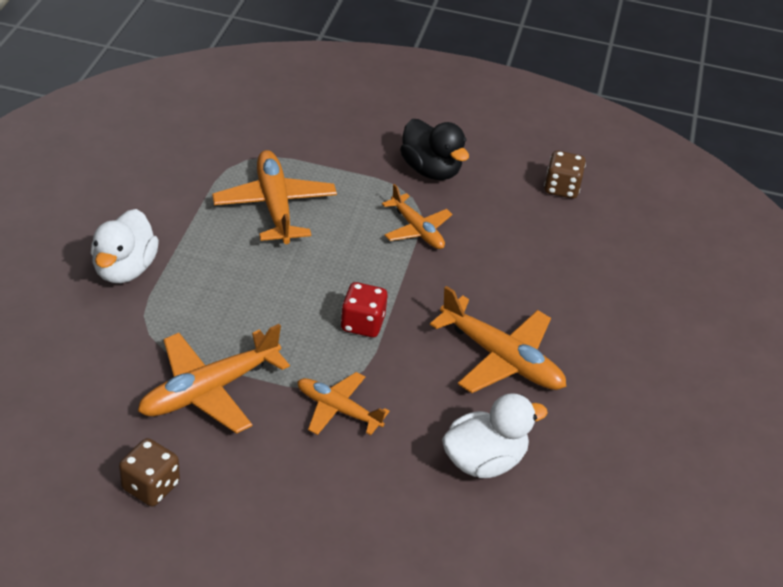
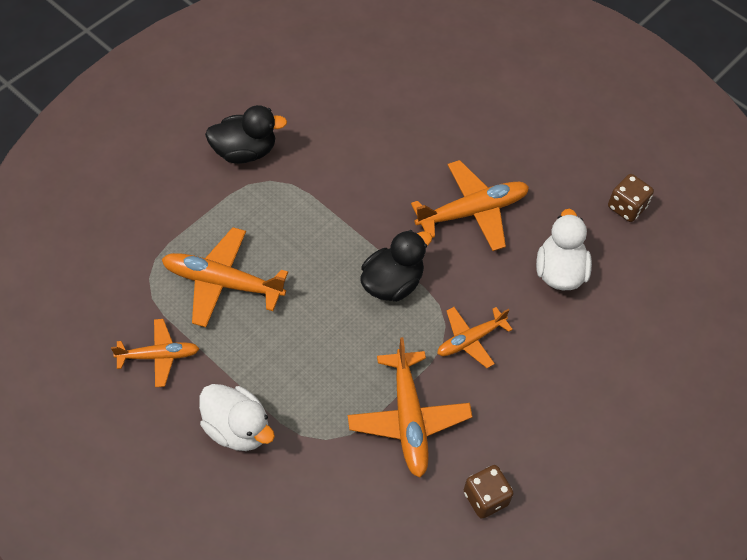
camera: 60 degrees left, 15 degrees up
(362, 324) = (392, 283): red dice -> black duck
(416, 229) = (309, 196): orange plane -> orange plane (158, 356)
(561, 188) = (317, 77): brown dice -> brown dice (626, 207)

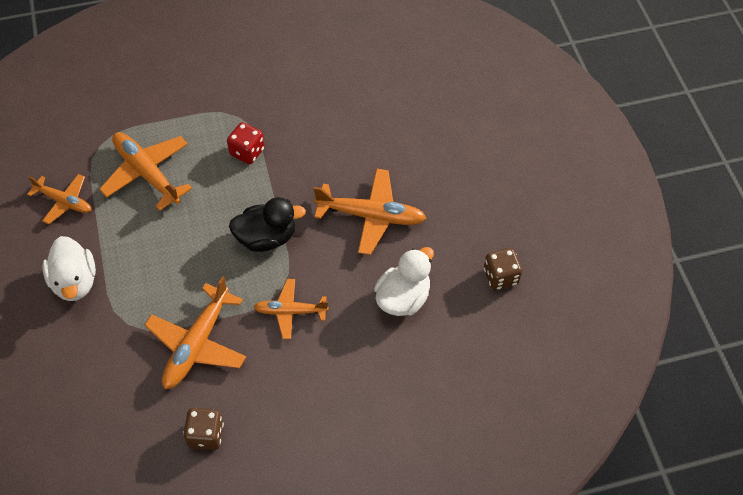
camera: 35 degrees right, 0 degrees up
(244, 151) = (237, 86): black duck -> none
(306, 210) = (247, 152): none -> red dice

